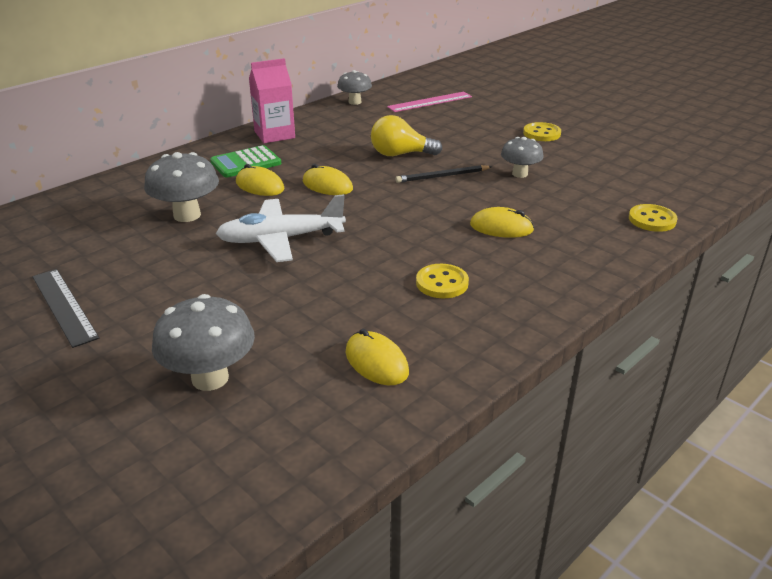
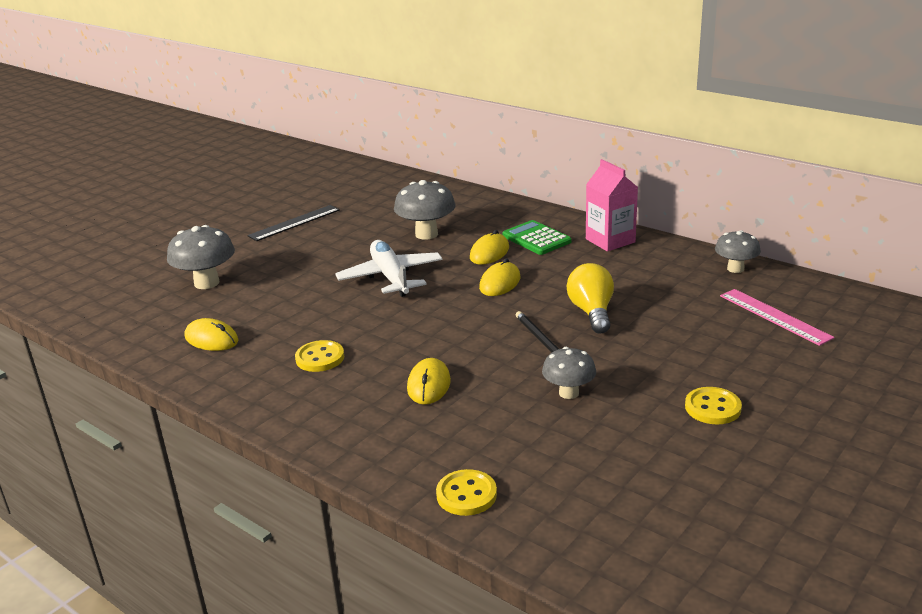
camera: 85 degrees right, 5 degrees down
(376, 362) = (211, 339): yellow mouse -> yellow mouse turned 75 degrees clockwise

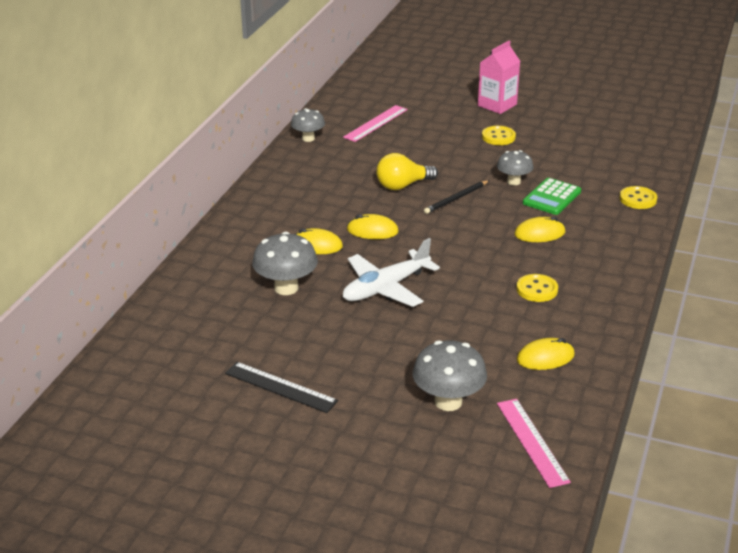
camera: 110 degrees left, 5 degrees up
(121, 310) = (532, 442): none -> pink ruler
(211, 339) = (545, 357): yellow mouse -> yellow mouse turned 60 degrees clockwise
(536, 239) = (279, 226): green calculator -> green calculator (552, 197)
(610, 240) = (272, 191): pink carton -> pink carton (497, 105)

